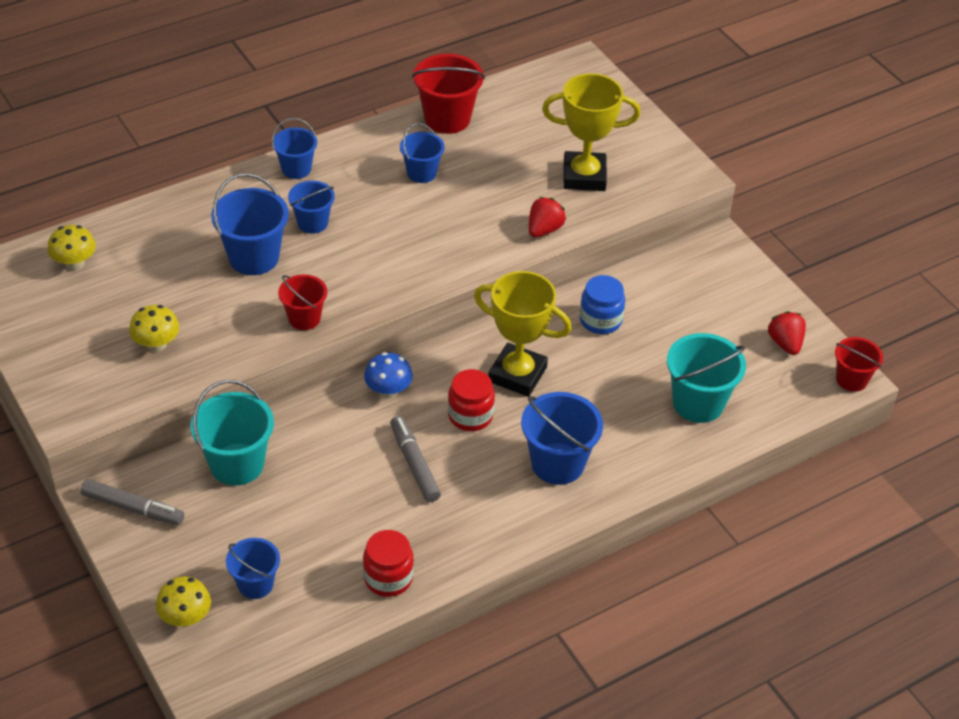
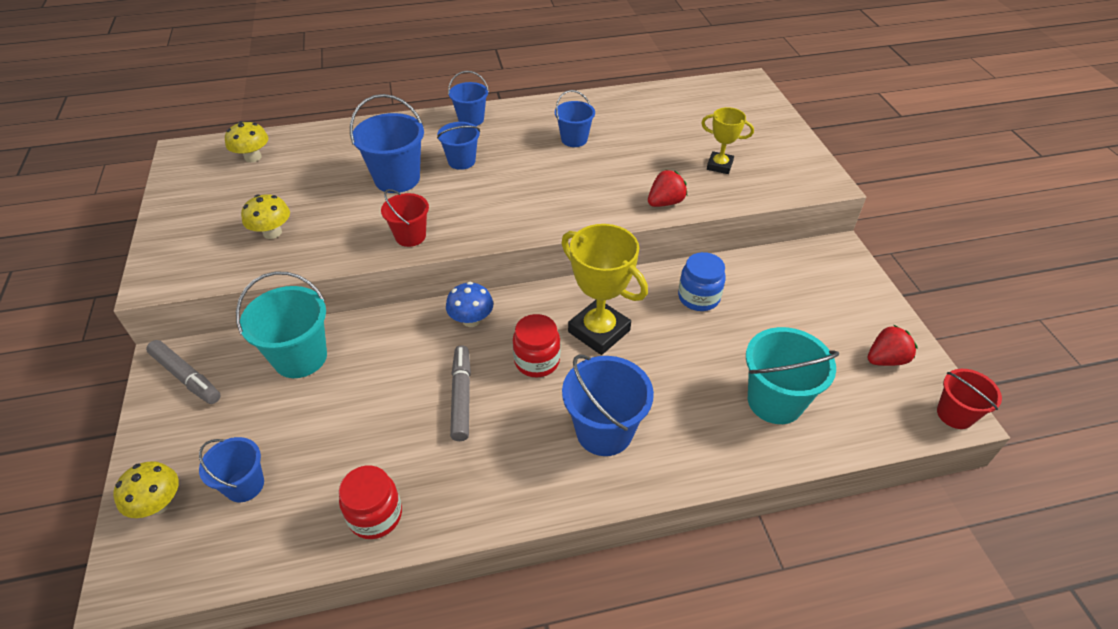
camera: 20 degrees right, 0 degrees up
(447, 119) = (615, 104): red bucket -> none
(584, 176) = (719, 165): yellow trophy -> yellow trophy, size x0.57
(785, 343) = (885, 359): red strawberry -> red strawberry turned 60 degrees clockwise

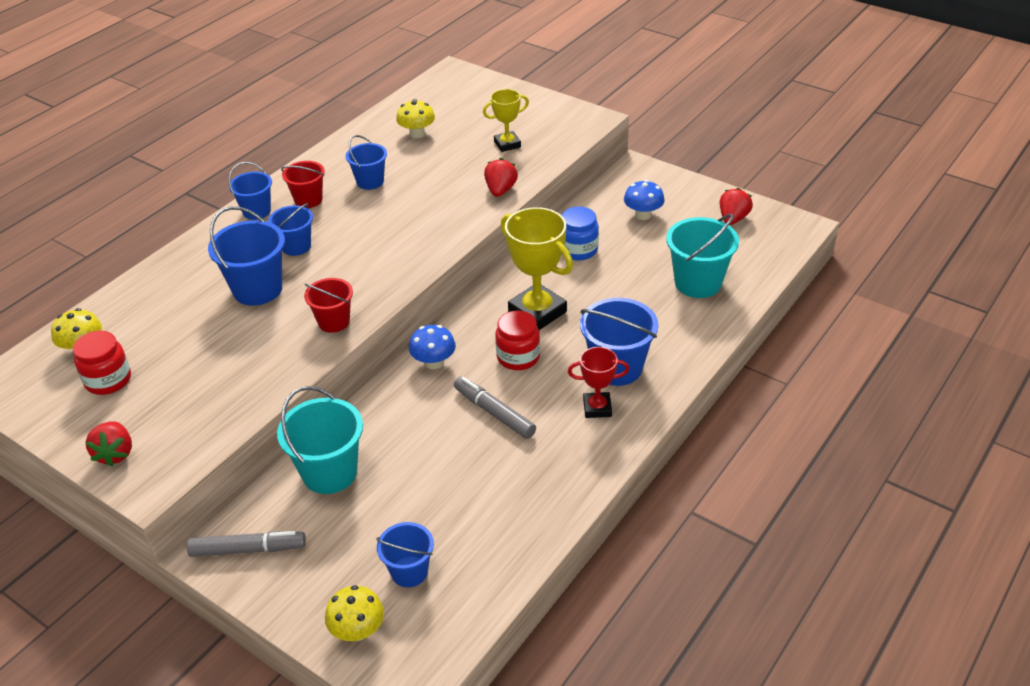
camera: 40 degrees left, 5 degrees down
(171, 244) = (115, 454): none -> red strawberry
(272, 232) = (203, 389): yellow mushroom -> yellow mushroom (417, 134)
(375, 515) = (531, 517): red jar -> red jar (108, 380)
(543, 457) = (597, 408): none -> red trophy
(599, 331) = (537, 312): yellow trophy -> yellow trophy turned 45 degrees clockwise
(796, 301) = (643, 215): none -> blue mushroom
(955, 414) = (800, 227): red bucket -> red bucket (308, 200)

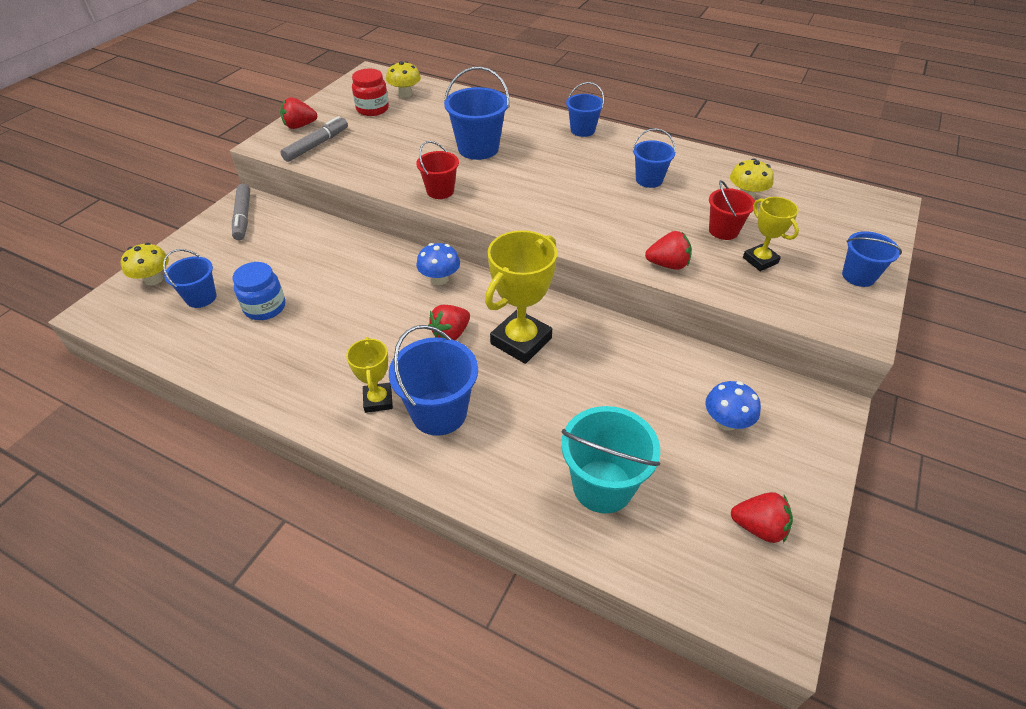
camera: 80 degrees right, 5 degrees up
(296, 246) = (538, 157): blue bucket -> blue bucket (858, 276)
(308, 200) = (607, 152): red bucket -> red bucket (723, 230)
(329, 472) = (311, 241): turquoise bucket -> none
(494, 413) = (374, 325): grey marker -> grey marker (316, 145)
(518, 357) = (451, 334): red jar -> red strawberry
(578, 250) = (635, 365): blue jar -> blue jar (265, 307)
(597, 408) = (378, 400): red trophy -> yellow trophy

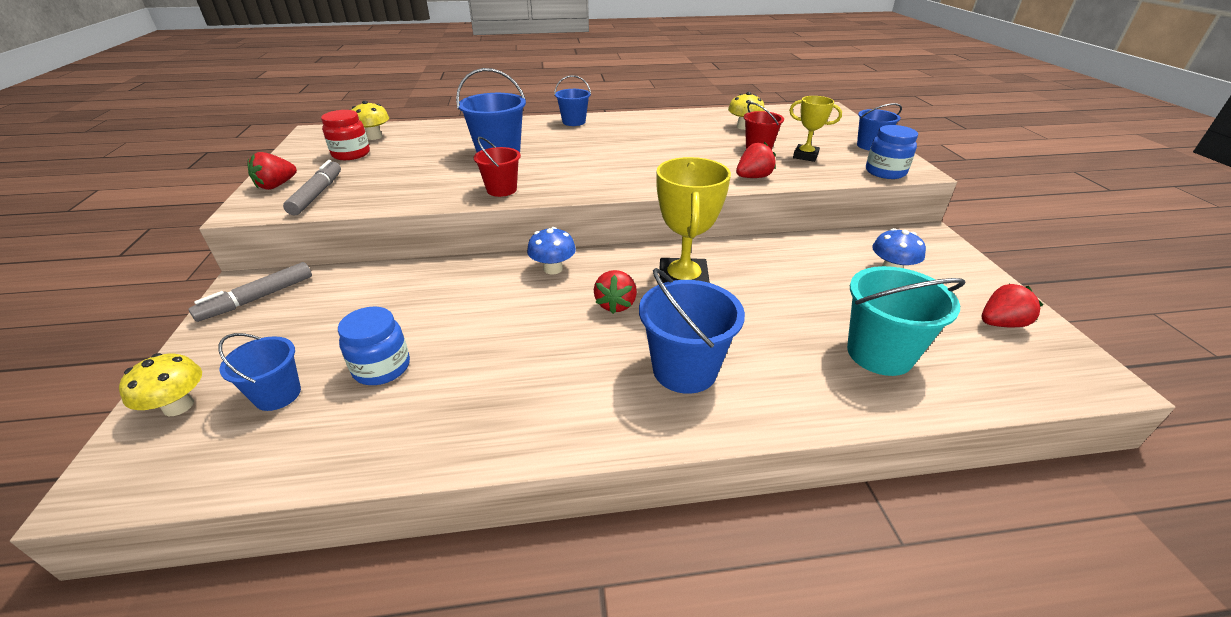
camera: 35 degrees left, 10 degrees down
(243, 217) = (257, 298): grey marker -> grey marker turned 90 degrees clockwise
(378, 400) = (614, 389): yellow trophy -> none
(649, 180) = (666, 136): blue bucket -> none
(821, 316) = (885, 172): none -> blue jar

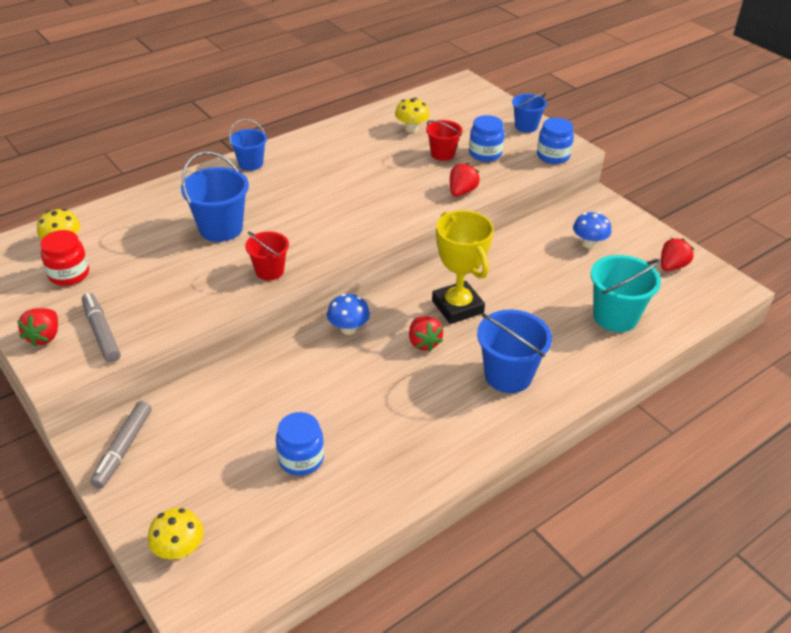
camera: 30 degrees left, 5 degrees up
(277, 395) = (246, 509): blue bucket -> none
(805, 156) = (485, 154): yellow trophy -> blue jar

